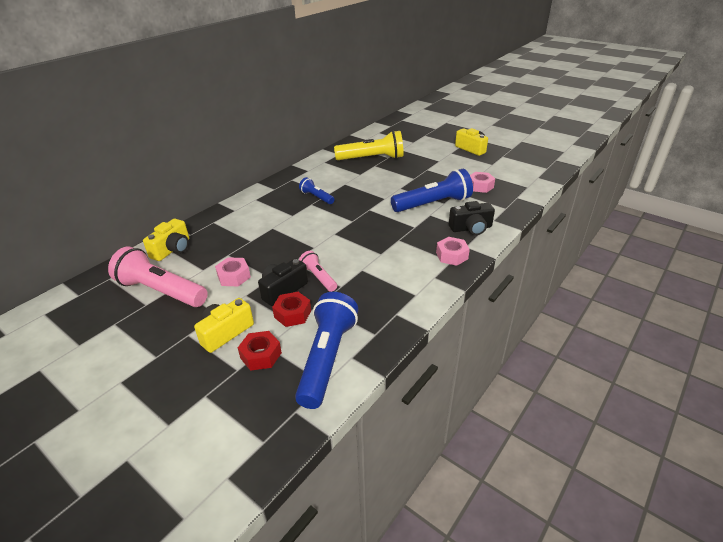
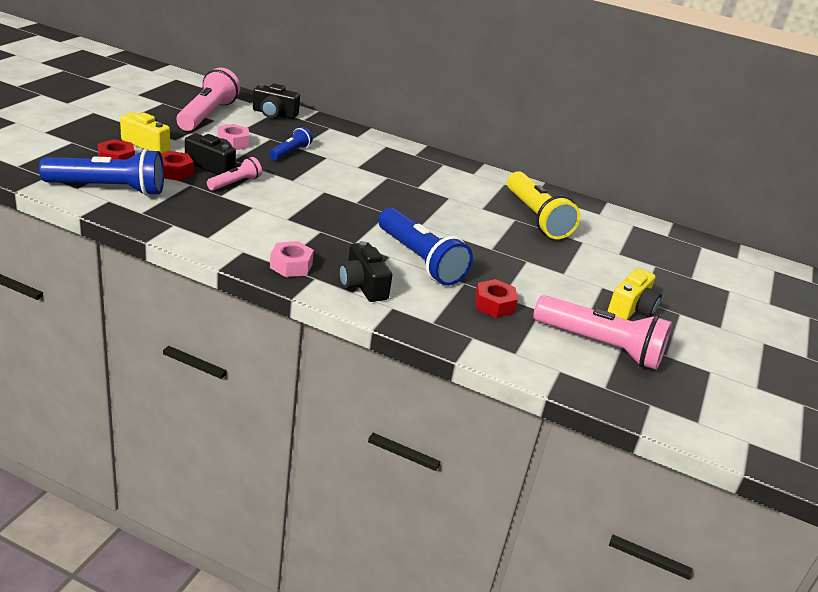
camera: 70 degrees right, 5 degrees down
(172, 249) = (274, 114): yellow camera -> black camera
(316, 197) = (405, 180): blue flashlight -> blue flashlight (290, 152)
(480, 186) = (494, 305): pink nut -> red nut
(511, 163) = (600, 346): none -> pink flashlight

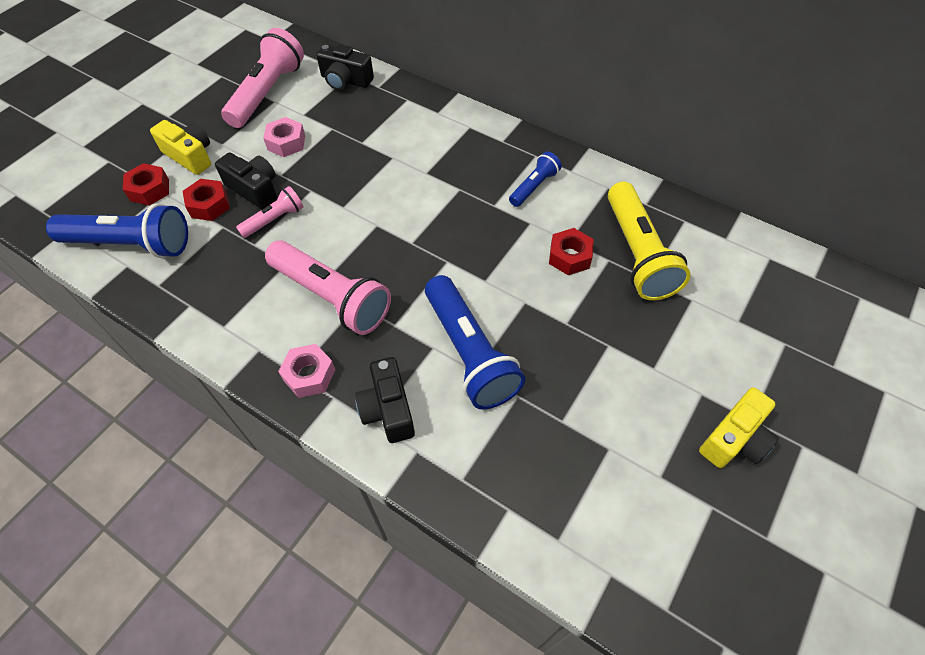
camera: 15 degrees right, 25 degrees up
(290, 152) = (351, 153): blue flashlight -> blue flashlight (534, 186)
(494, 305) = (548, 440): red nut -> red nut (569, 256)
(600, 346) = (676, 522): pink flashlight -> pink flashlight (332, 297)

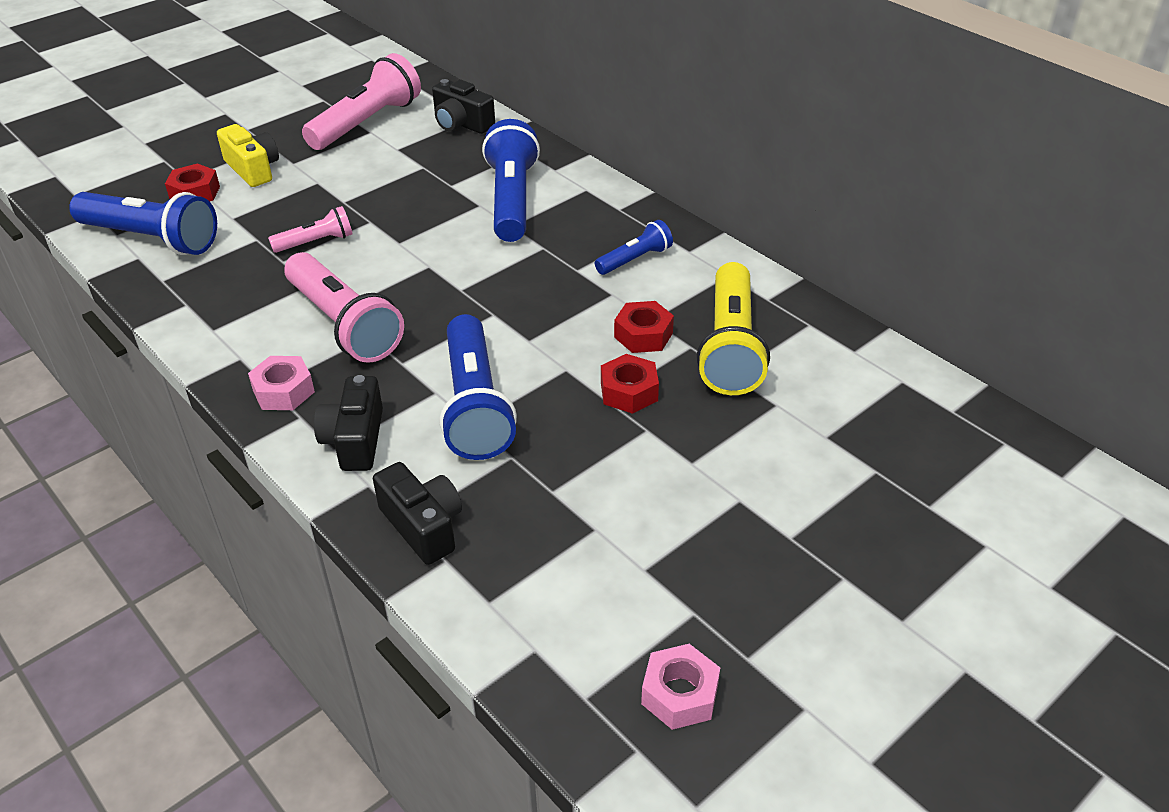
camera: 15 degrees right, 15 degrees down
(209, 205) = (251, 217): red nut -> red nut (629, 392)
(254, 189) = (307, 211): black camera -> black camera (423, 526)
(286, 143) = (365, 172): pink nut -> pink nut (679, 694)
(416, 148) = (512, 200): none -> blue flashlight
(734, 439) = (757, 552): yellow camera -> none

